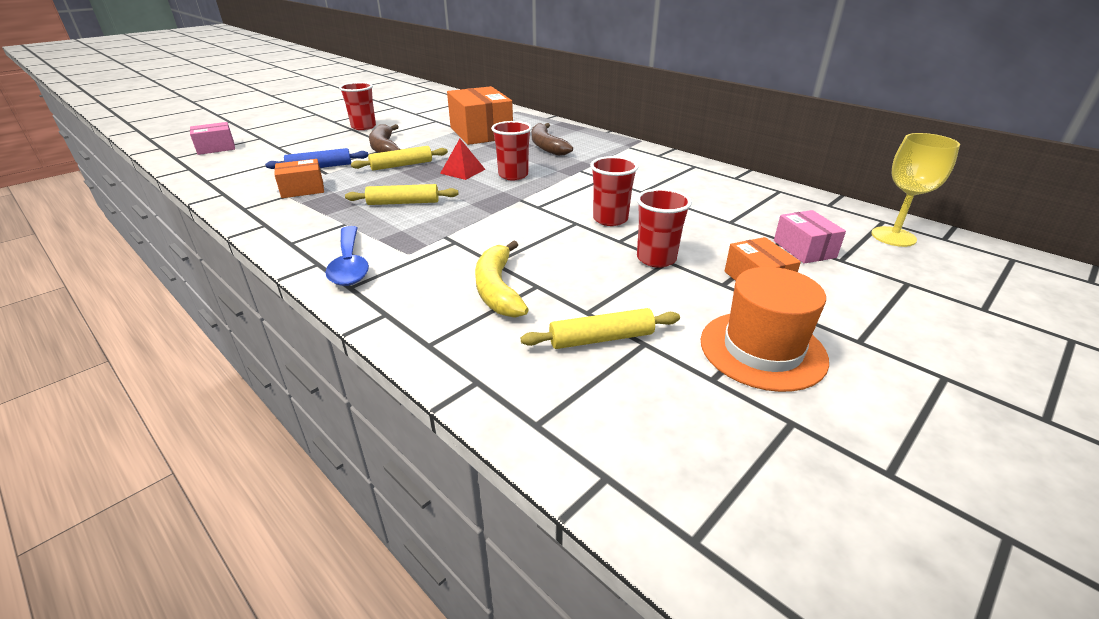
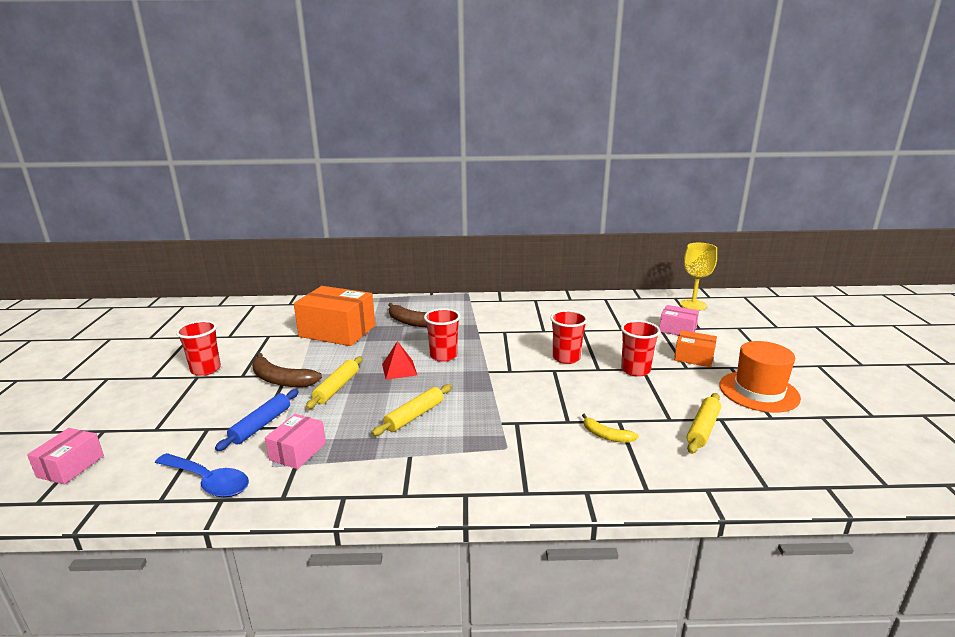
camera: 45 degrees left, 10 degrees down
(302, 189) = (298, 451): orange box -> pink box
(349, 264) = (489, 480): blue spoon -> blue spoon (208, 482)
(497, 289) = (606, 436): yellow banana -> yellow banana, size x0.59

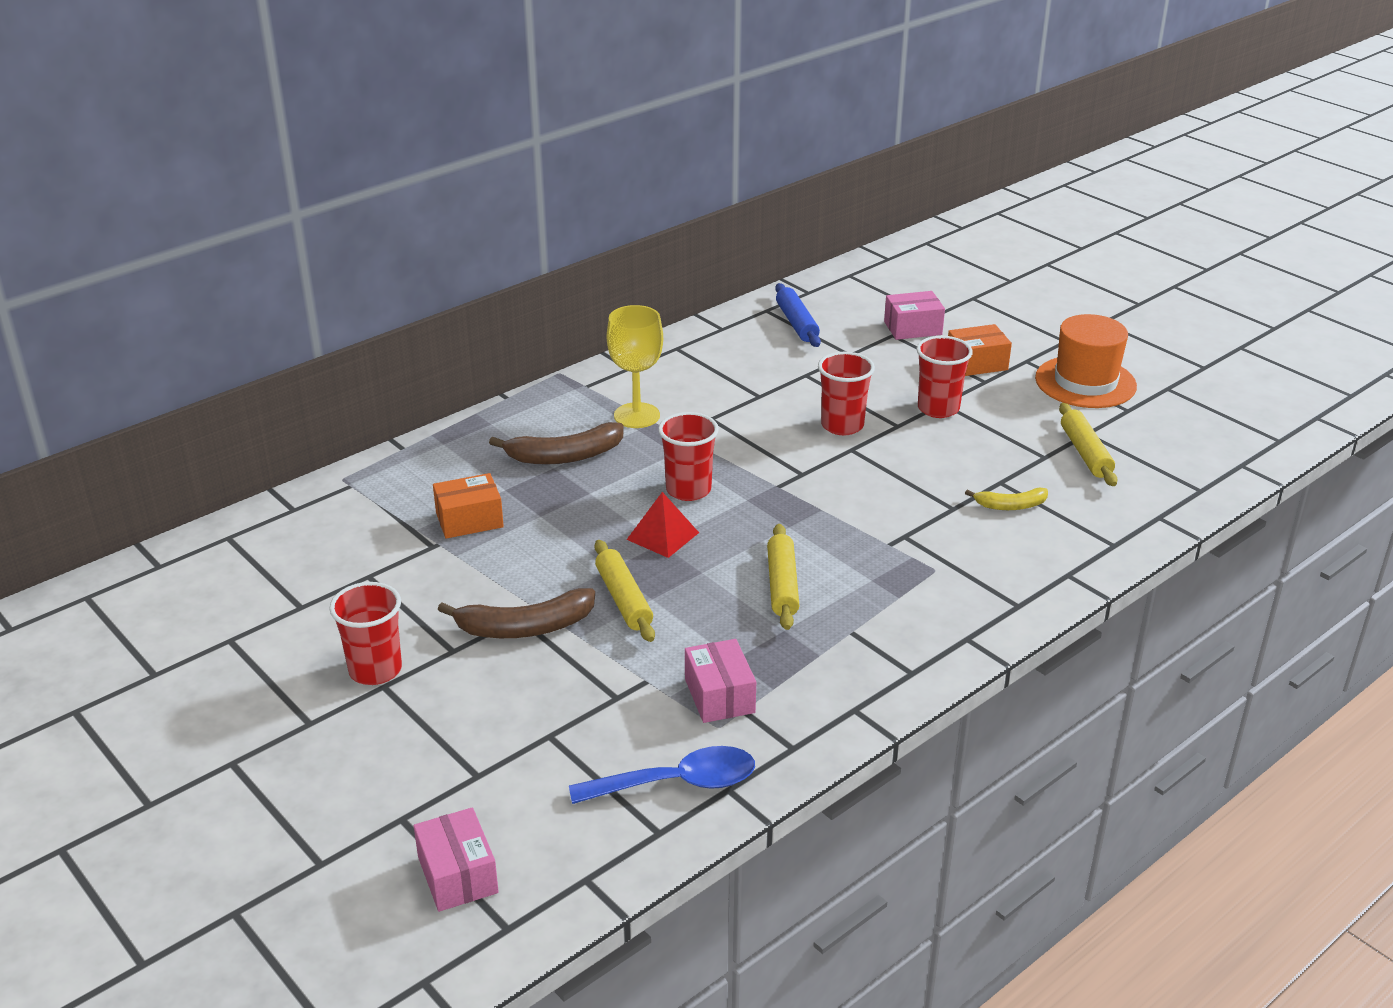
camera: 40 degrees left, 10 degrees up
(261, 425) = (614, 693): blue rolling pin -> blue rolling pin (796, 323)
(337, 331) = (469, 520): orange box -> orange box, size x0.53
(693, 305) = (884, 280): yellow goblet -> yellow goblet (636, 415)

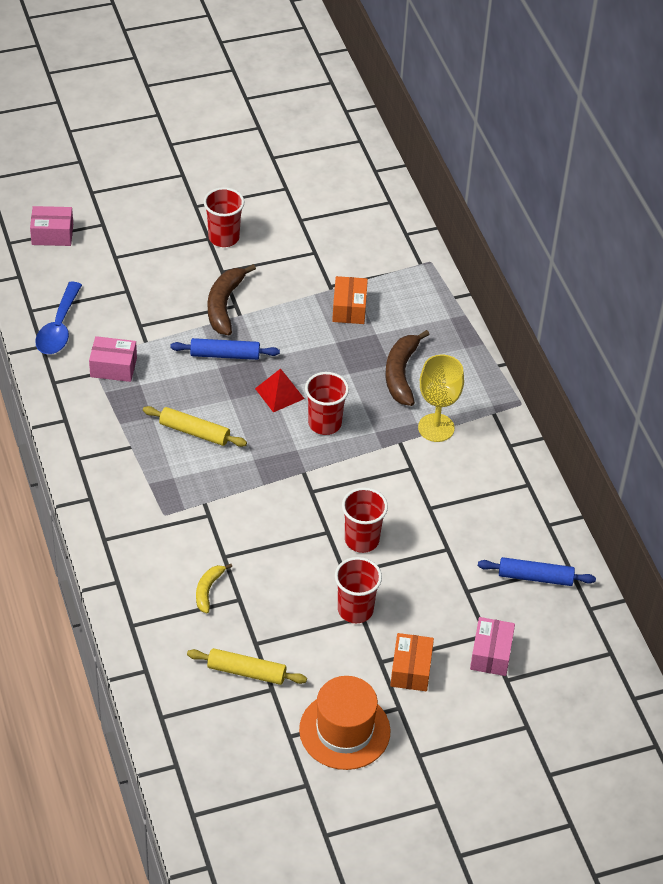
camera: 110 degrees right, 15 degrees up
(623, 599) = (225, 355): yellow rolling pin -> blue rolling pin

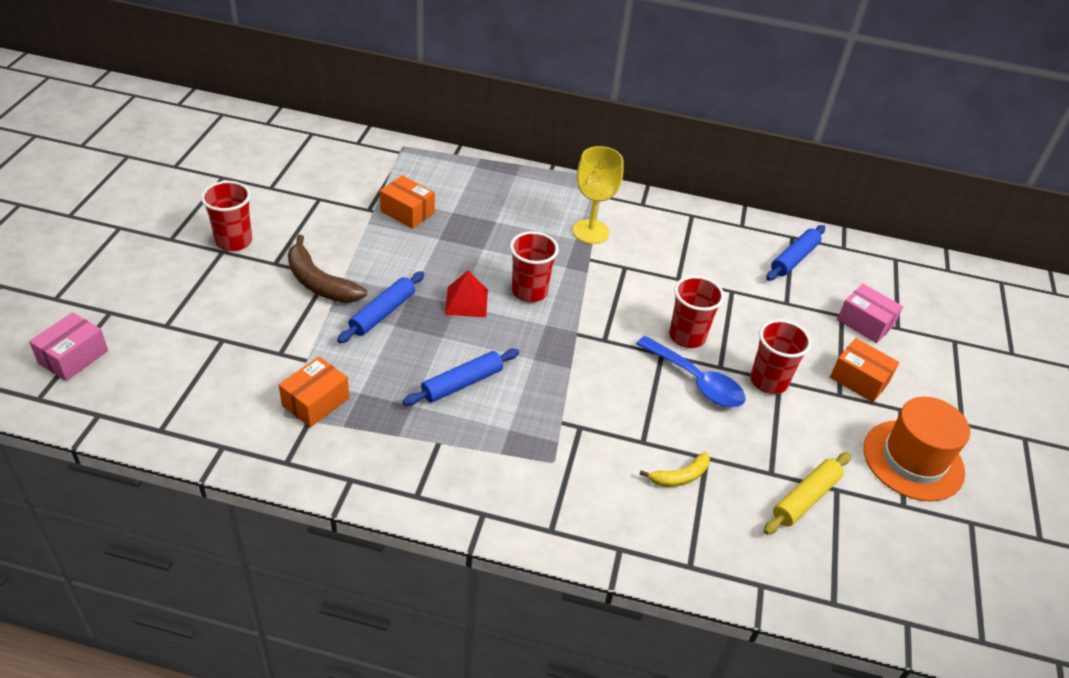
camera: 60 degrees left, 5 degrees down
(59, 328) = (212, 418): blue spoon -> blue spoon (696, 381)
(113, 367) = (315, 402): pink box -> orange box
(194, 432) = (462, 383): yellow rolling pin -> blue rolling pin
(208, 590) = (680, 476): yellow banana -> yellow banana turned 75 degrees counterclockwise
(401, 374) = (512, 221): brown banana -> none

